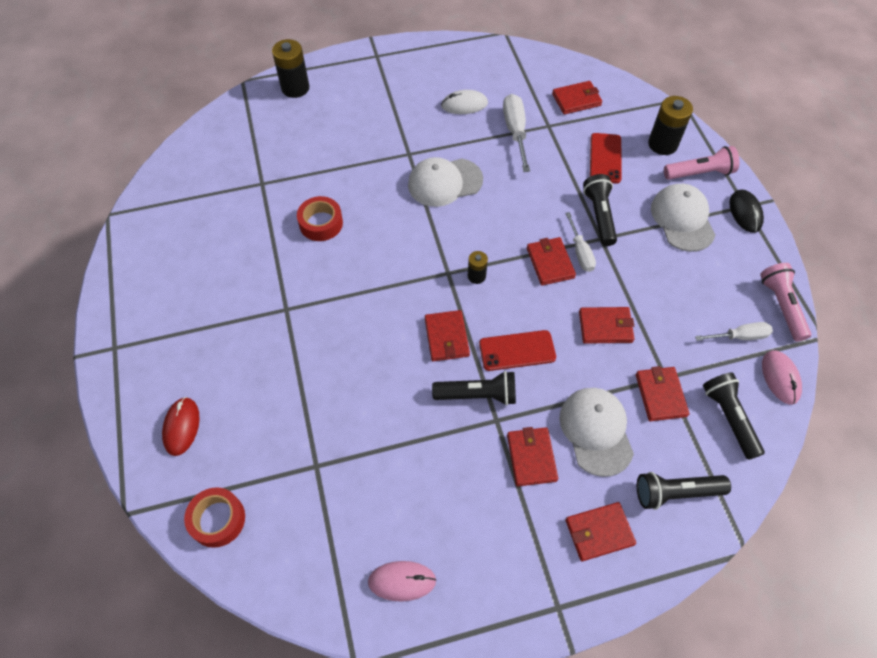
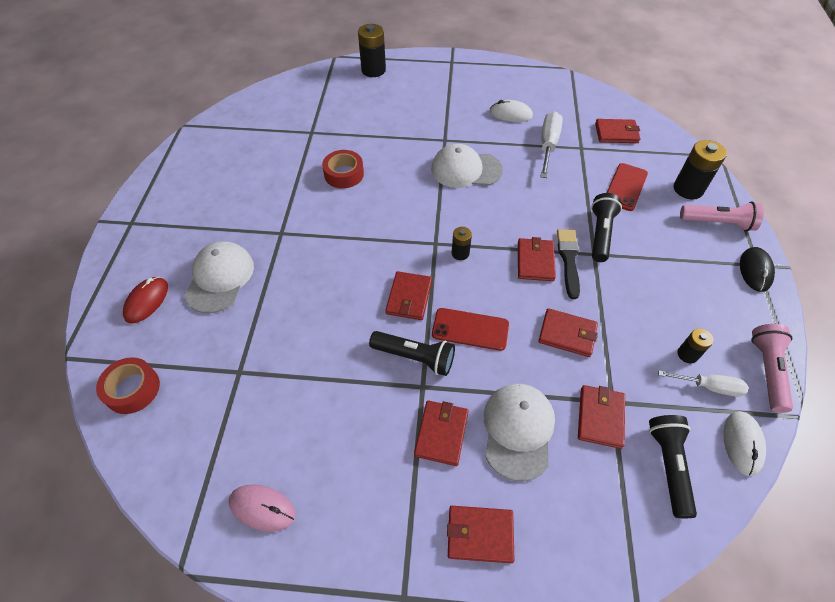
camera: 20 degrees right, 5 degrees down
(580, 252) = (568, 260): white screwdriver -> black brush
(676, 492) = (580, 524): black flashlight -> none
(682, 219) = (685, 259): white cap -> white cap (220, 278)
(713, 312) = (687, 354): none -> black battery
(780, 378) = (742, 443): pink mouse -> white mouse

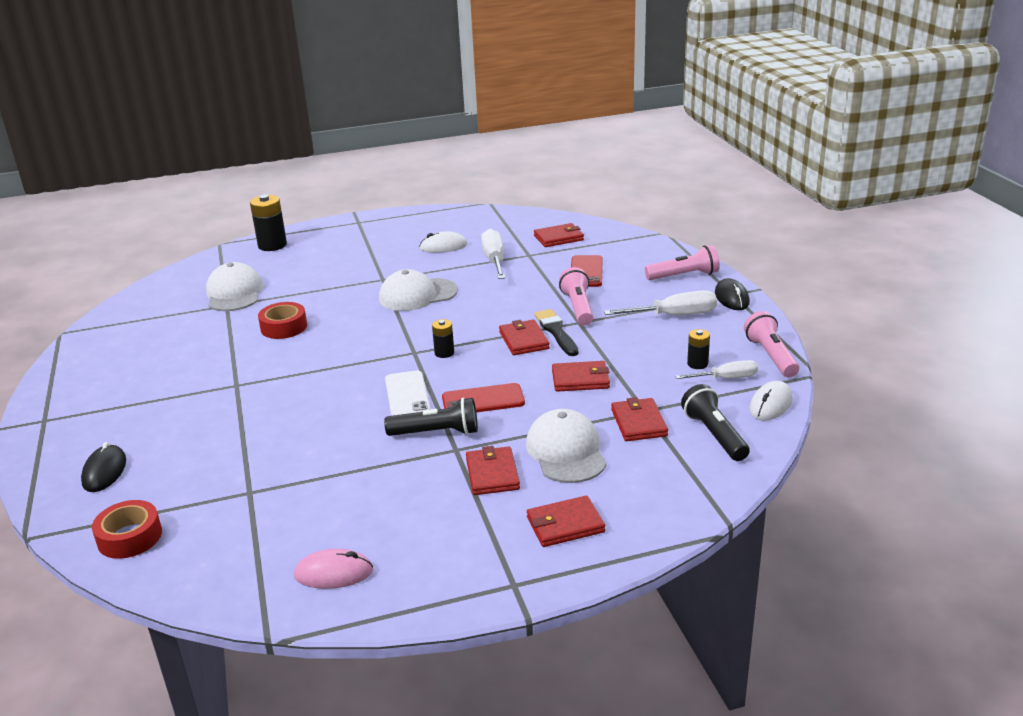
camera: 20 degrees left, 25 degrees down
(147, 301) = (104, 471): red mouse -> black mouse
(220, 278) = (184, 434): white cap -> white cap (234, 293)
(409, 297) = (407, 395): red wallet -> white phone
(600, 234) = (578, 308): black flashlight -> pink flashlight
(687, 276) = (673, 316): none -> white screwdriver
(688, 189) = (646, 260): black battery -> none
(742, 443) = (771, 404): white mouse -> white mouse turned 45 degrees clockwise

